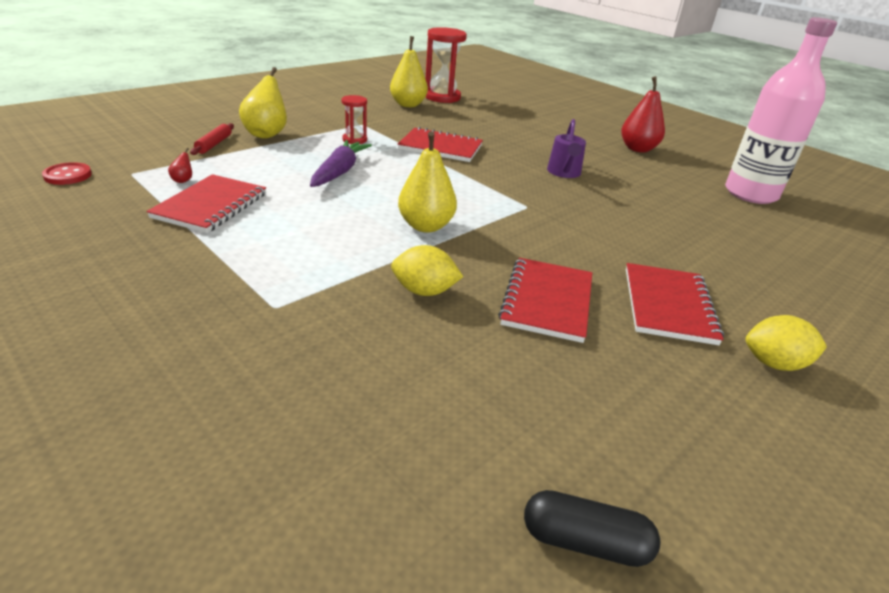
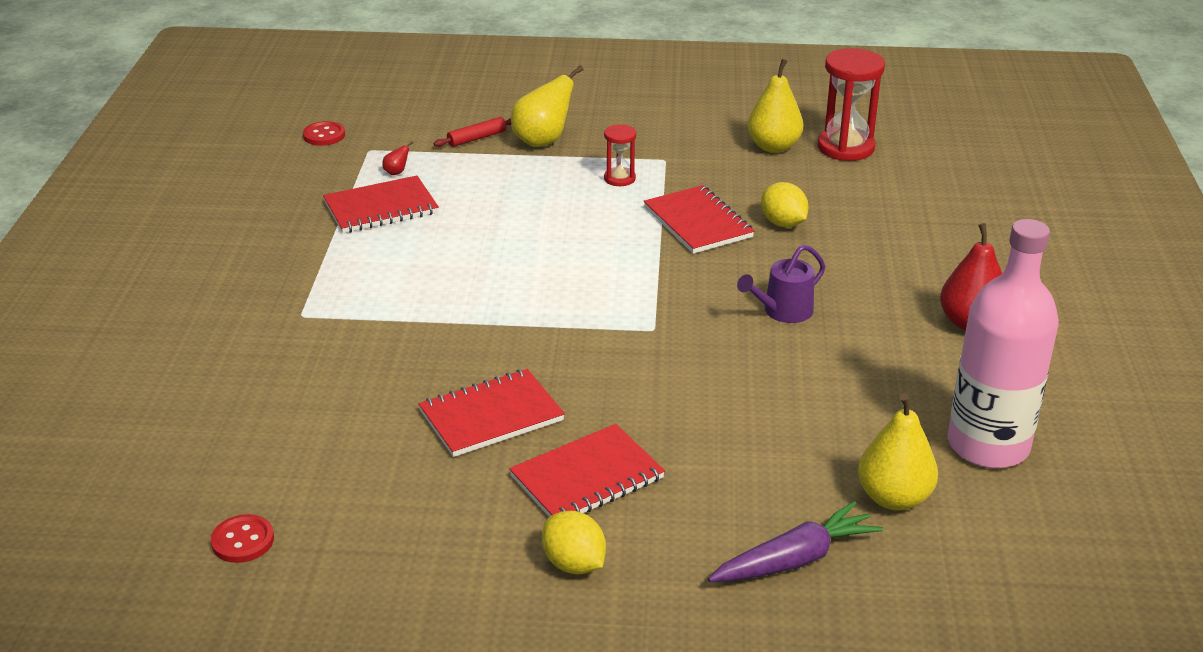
camera: 50 degrees right, 0 degrees up
(339, 172) = (539, 213): purple carrot -> purple carrot (795, 559)
(424, 291) = (414, 357): yellow lemon -> yellow lemon (783, 223)
(425, 226) = (517, 304): yellow pear -> yellow pear (893, 498)
(585, 541) = (243, 541): black capsule -> red button

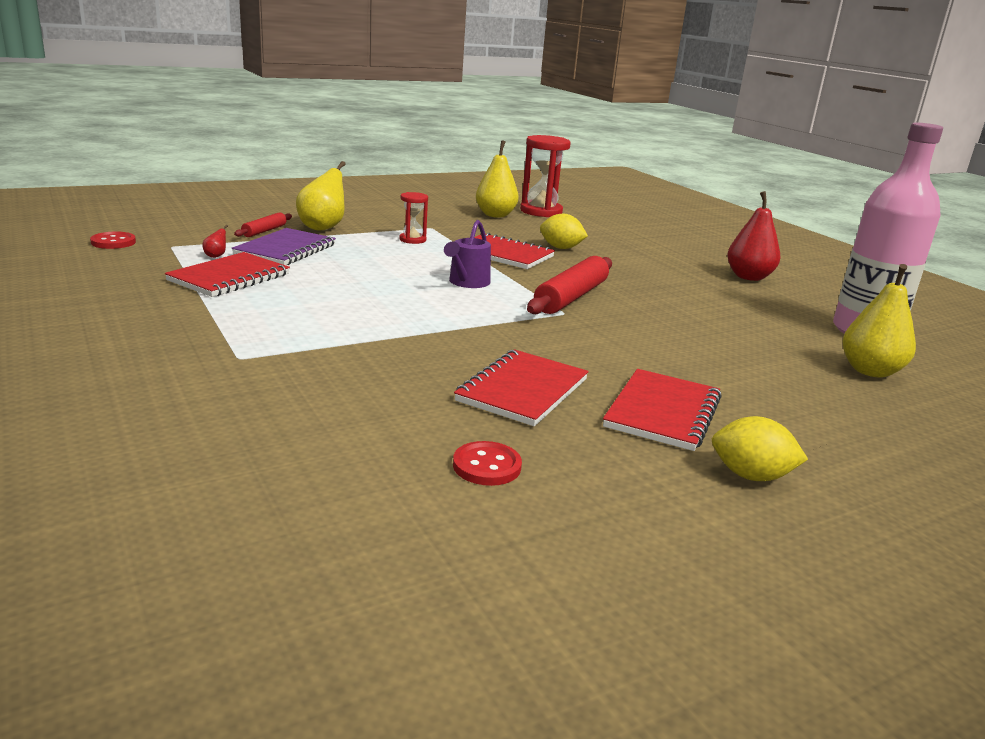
camera: 35 degrees left, 10 degrees down
(243, 541) = (414, 563): red button -> red button (487, 466)
(470, 174) = (286, 250): none -> purple notebook
(691, 308) = (571, 297): none -> red rolling pin
(783, 311) = (634, 289): purple watering can -> purple watering can (467, 282)
(795, 559) = (883, 423): purple carrot -> none

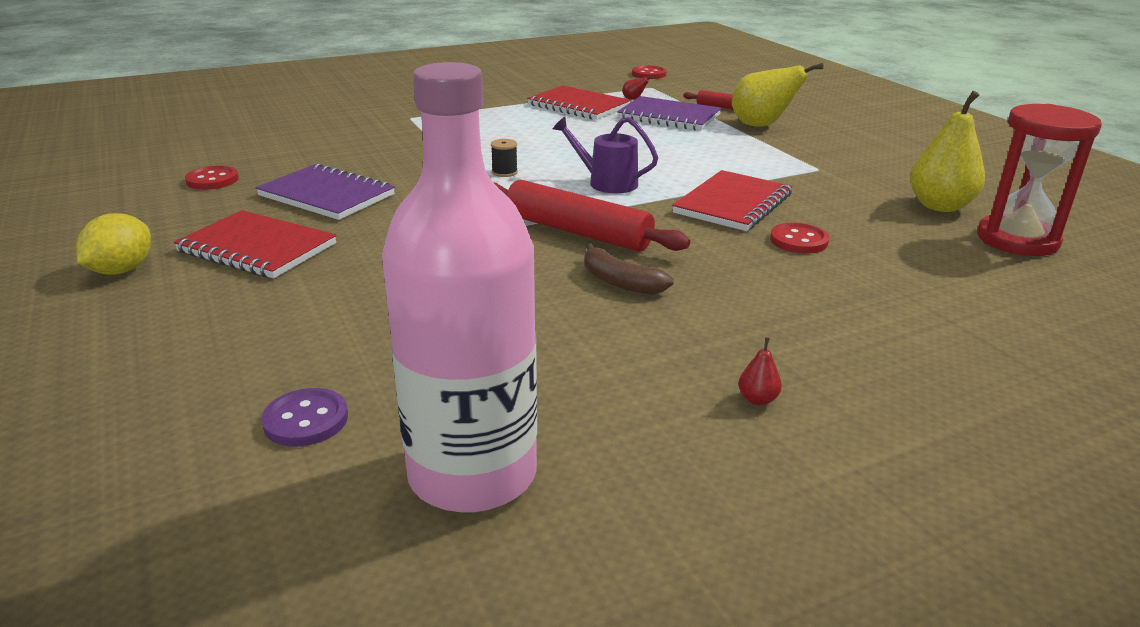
camera: 95 degrees right, 5 degrees up
(412, 240) = (753, 160): red hourglass -> none
(445, 315) = (504, 172): none -> black spool
(522, 390) = (327, 195): red notebook -> purple notebook
(561, 248) = (798, 241): yellow lemon -> red button
(645, 291) = (620, 282): none -> brown banana
(748, 277) = (757, 399): red pear -> red pear, size x0.41
(870, 371) = (306, 420): yellow pear -> purple button

